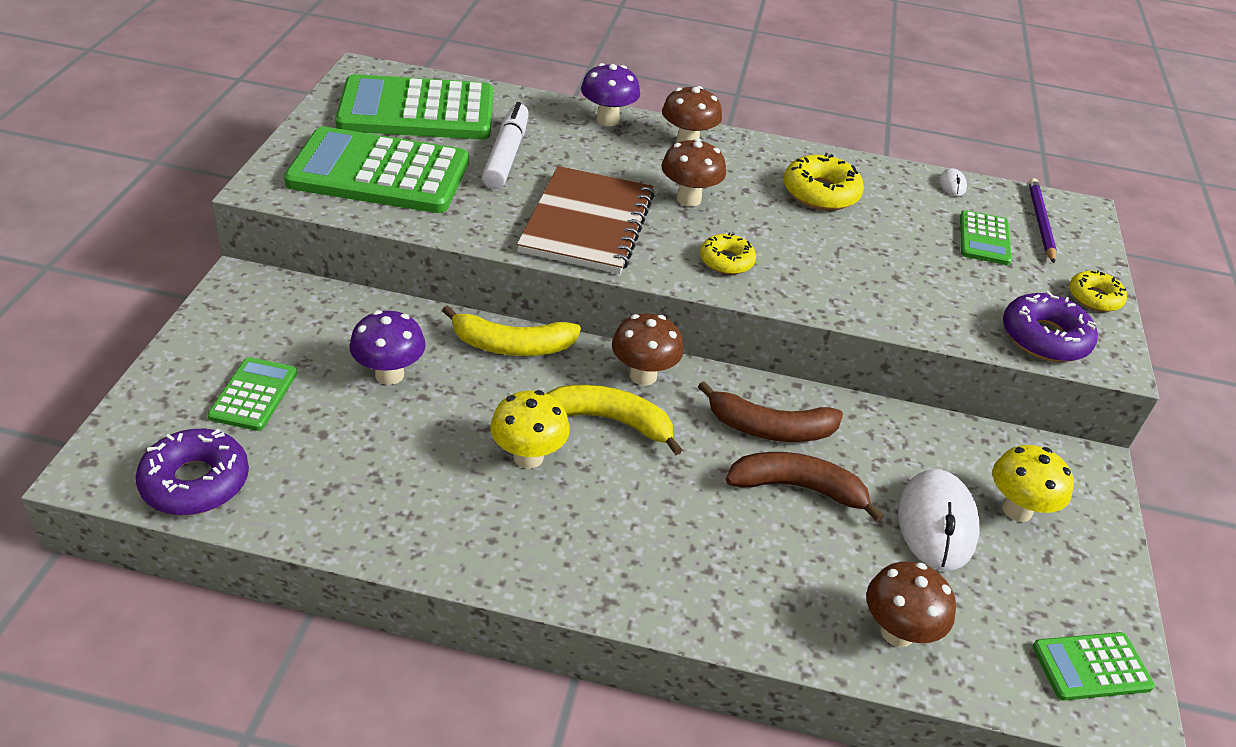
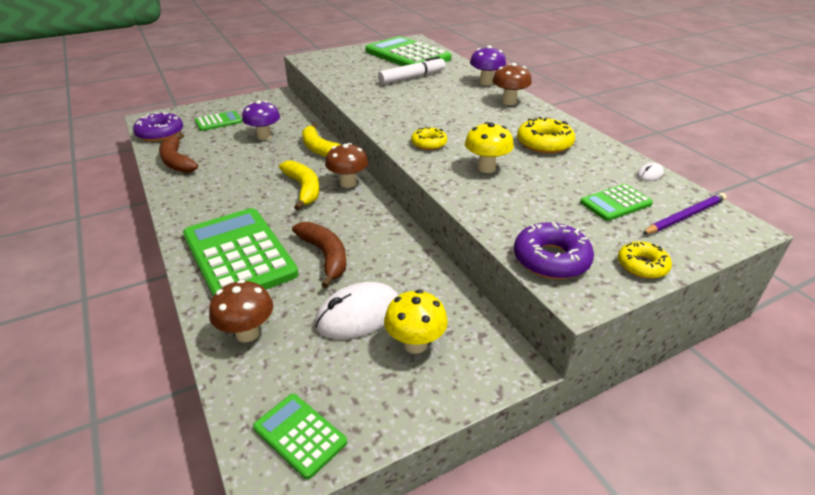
camera: 55 degrees right, 5 degrees down
(379, 173) = (351, 66): green calculator -> green calculator (239, 255)
(528, 457) = (253, 181): yellow mushroom -> yellow mushroom (486, 168)
(587, 223) = (395, 107): brown notebook -> none
(688, 199) = (462, 118): brown mushroom -> none
(770, 428) = (361, 230): brown banana -> brown banana (177, 161)

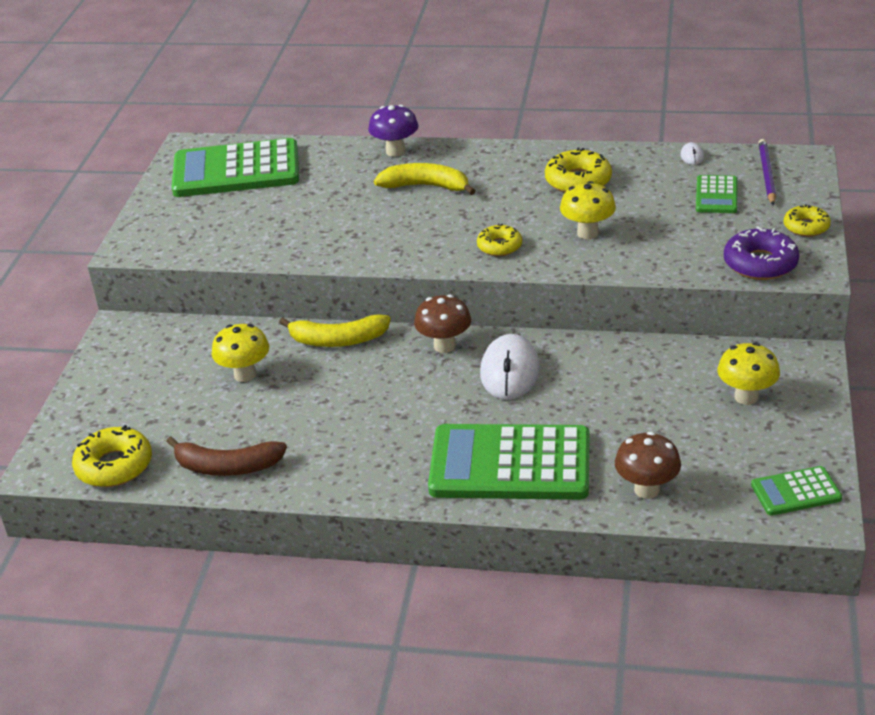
camera: 50 degrees left, 0 degrees up
(160, 133) = (114, 466): purple donut -> yellow donut
(218, 122) = (144, 403): green calculator -> none
(264, 136) = (245, 375): purple mushroom -> yellow mushroom
(303, 189) = (420, 381): yellow banana -> yellow banana (426, 186)
(325, 256) = (570, 406): brown banana -> none
(358, 314) = (680, 415): white mouse -> white mouse (509, 372)
(412, 77) = (314, 193): white marker -> none
(509, 102) = (464, 159): brown mushroom -> none

